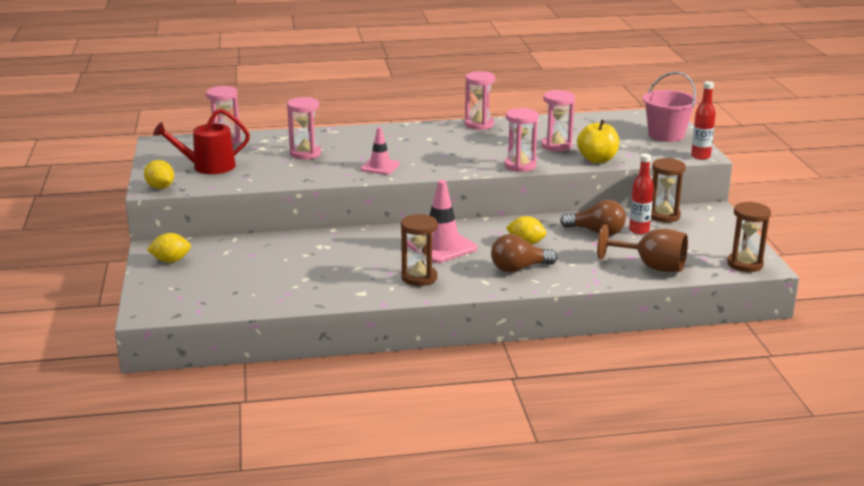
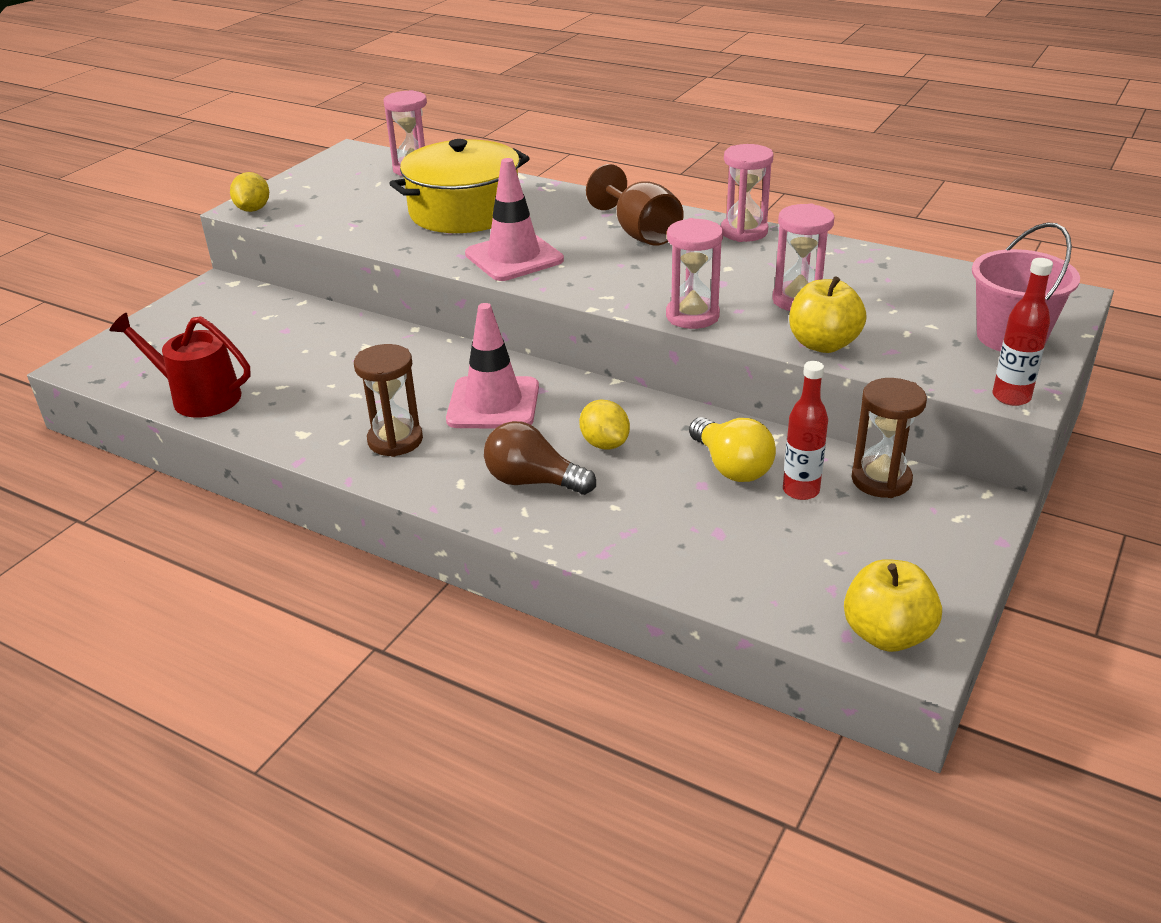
camera: 40 degrees right, 10 degrees up
(171, 261) = (203, 307): yellow lemon -> none
(208, 167) = (340, 197): red watering can -> red watering can (199, 397)
(305, 154) = (464, 211): pink hourglass -> yellow pot
(380, 167) = (514, 257): pink traffic cone -> pink traffic cone, size x1.62
(596, 232) = (731, 466): brown light bulb -> yellow light bulb
(652, 267) = (723, 566): brown goblet -> brown goblet (640, 233)
(745, 264) = (887, 634): brown hourglass -> yellow apple

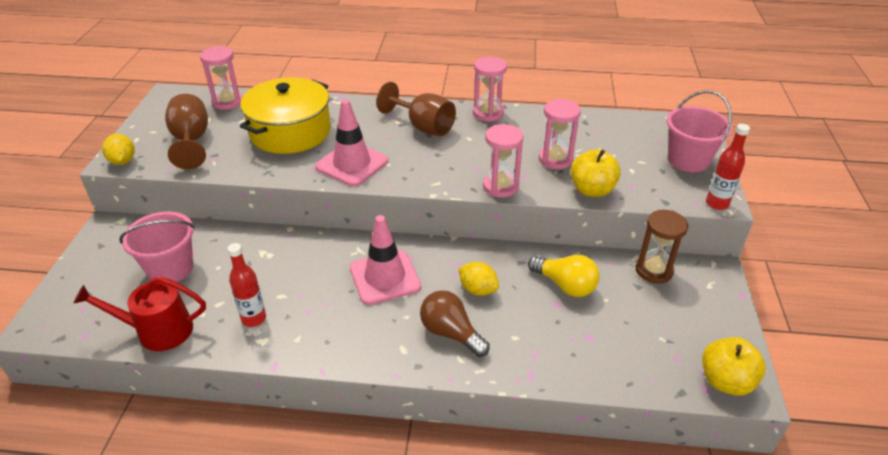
camera: 25 degrees left, 5 degrees up
(253, 340) = (170, 268): none -> pink bucket
(342, 202) = (191, 141): none -> brown goblet
(395, 440) = (335, 327): brown hourglass -> none
(533, 481) = (451, 333): brown light bulb -> brown light bulb turned 45 degrees clockwise
(801, 490) = (615, 291): red bottle -> red bottle (254, 318)

